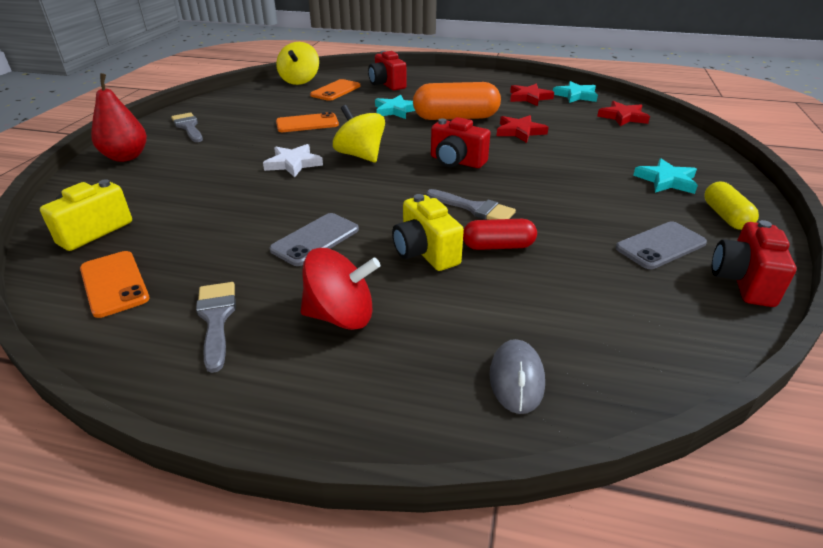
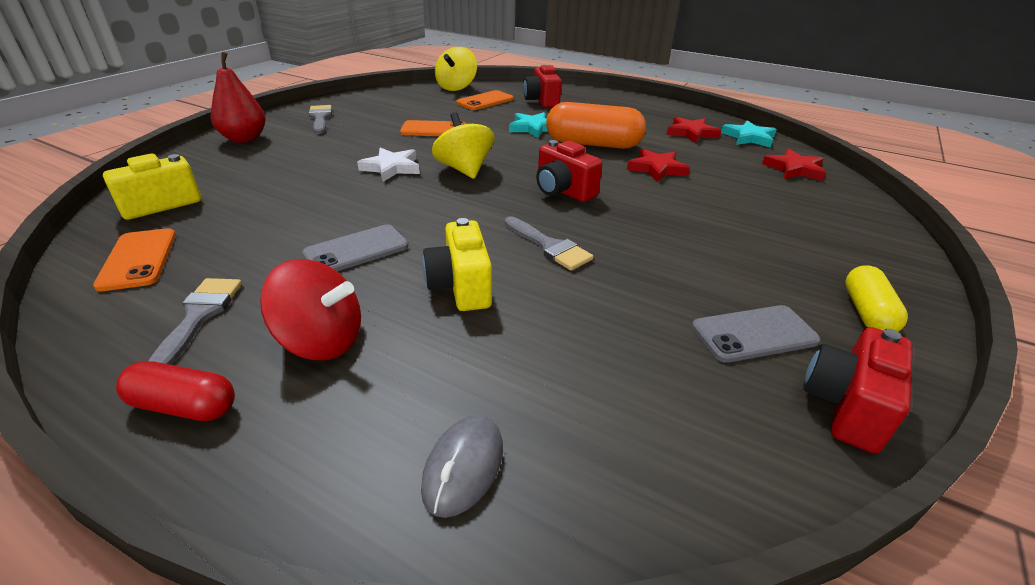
camera: 15 degrees right, 0 degrees up
(498, 246) = (548, 295): red capsule -> red capsule (184, 406)
(666, 180) = (808, 253): turquoise star -> none

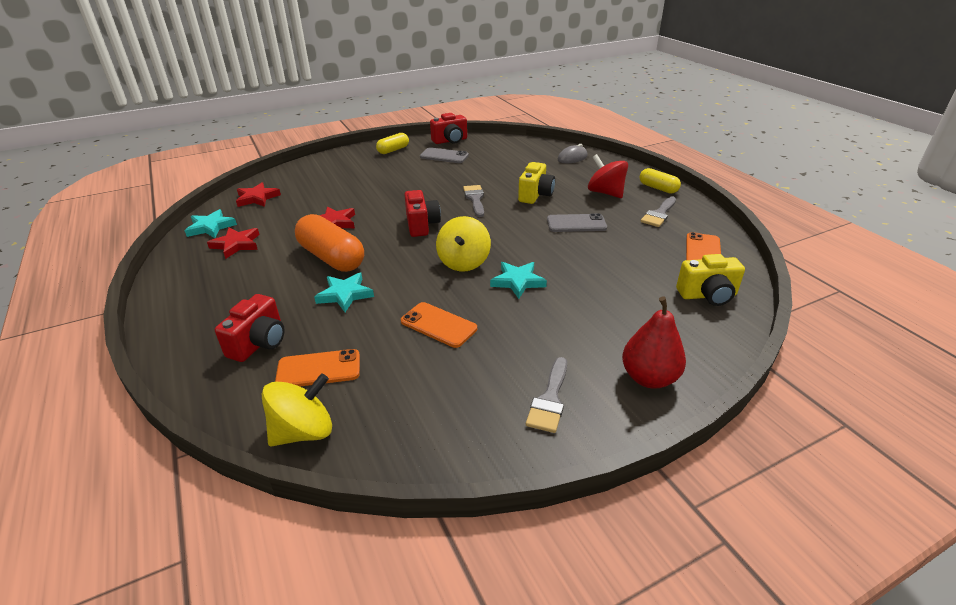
camera: 145 degrees left, 0 degrees up
(184, 406) = (658, 188): red capsule -> yellow capsule
(391, 168) = (518, 281): white star -> turquoise star

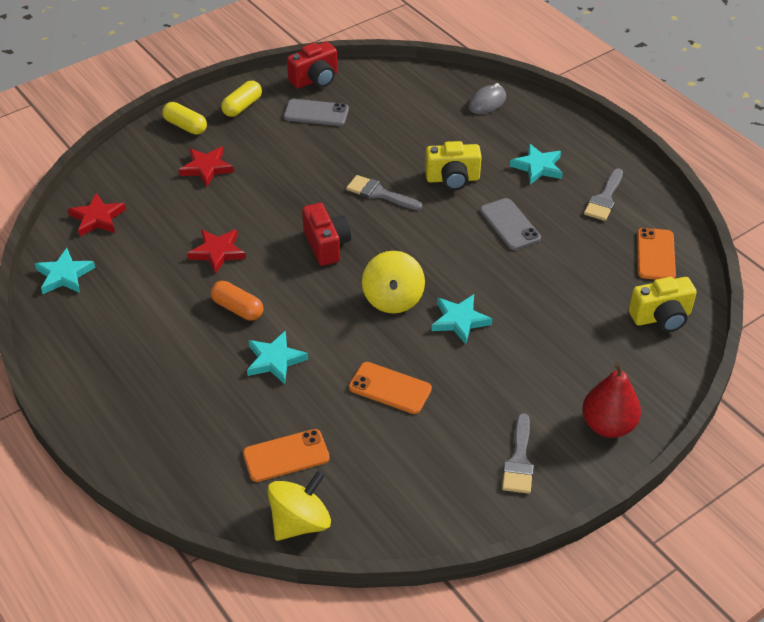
camera: 10 degrees left, 10 degrees up
(236, 245) = (112, 300): red star -> red star (206, 168)
(259, 343) = (210, 433): red camera -> none
(331, 258) = (237, 308): orange capsule -> orange capsule, size x0.57
(475, 199) = (379, 193): grey brush -> grey brush turned 45 degrees counterclockwise
(535, 195) = (452, 179): yellow camera -> yellow camera turned 75 degrees clockwise
(576, 224) = (510, 224): grey phone -> grey phone turned 75 degrees clockwise
(605, 193) = (538, 167): red spinning top -> turquoise star
(658, 188) = (600, 153): yellow capsule -> yellow capsule (185, 126)

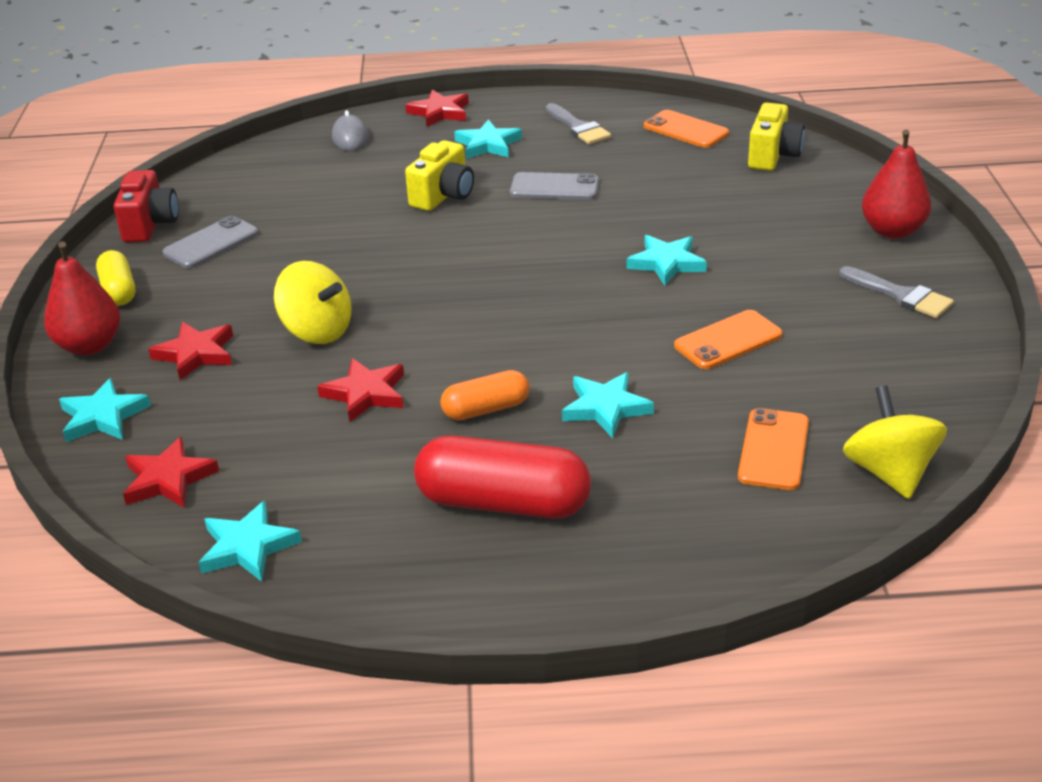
camera: 55 degrees left, 10 degrees down
(131, 166) = (103, 416): none -> turquoise star
(158, 355) = (503, 503): none -> red capsule
(185, 126) = (89, 346): yellow capsule -> red pear
(326, 245) = (450, 309): red camera -> none
(379, 193) = (407, 247): grey brush -> none
(393, 299) = (589, 293): yellow spinning top -> yellow spinning top (317, 331)
(560, 124) = (440, 112): none -> red star

